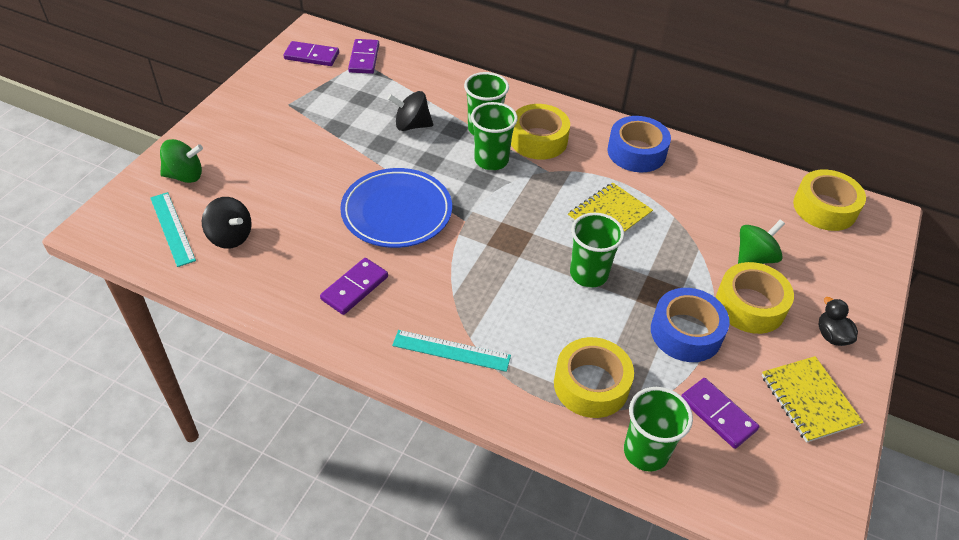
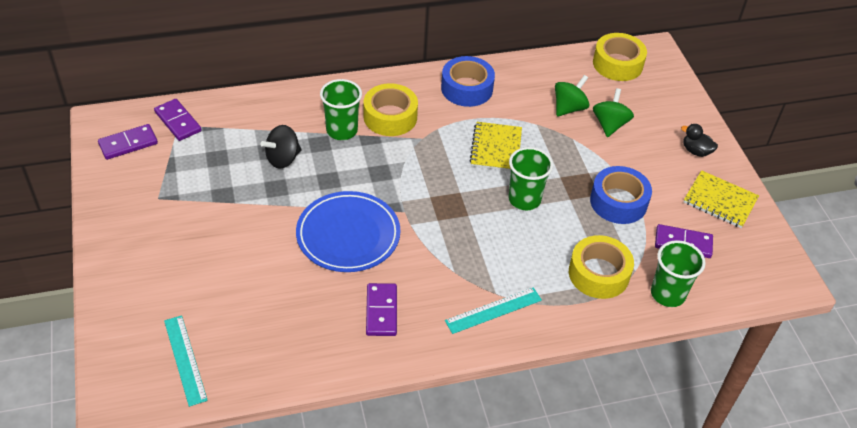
camera: 40 degrees left, 0 degrees up
(172, 228) = (185, 359): turquoise ruler -> turquoise ruler turned 45 degrees clockwise
(185, 176) = (141, 311): green spinning top -> green spinning top (569, 108)
(230, 237) = (242, 335): black spinning top -> none
(491, 160) = (373, 153): green cup -> none
(750, 305) = (636, 160): yellow tape -> none

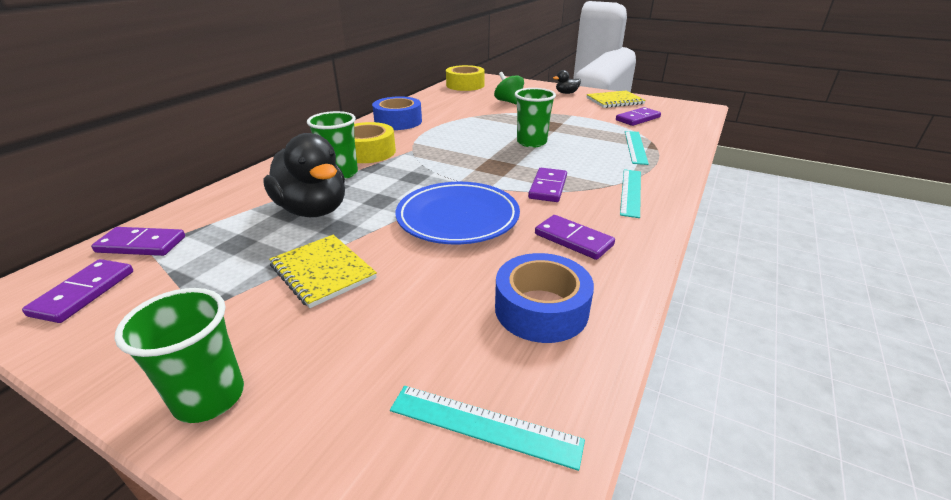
camera: 45 degrees left, 15 degrees down
(283, 159) = (313, 210): black spinning top -> black duck
(447, 257) = (548, 187): none -> purple domino
(496, 148) = (469, 133): yellow notebook -> yellow notebook (323, 272)
(569, 108) = (475, 105): green spinning top -> none
(598, 274) = (635, 147): yellow tape -> turquoise ruler
(618, 202) = (577, 121): blue tape -> blue tape (541, 309)
(668, 294) = (678, 136): green cup -> green cup (209, 397)

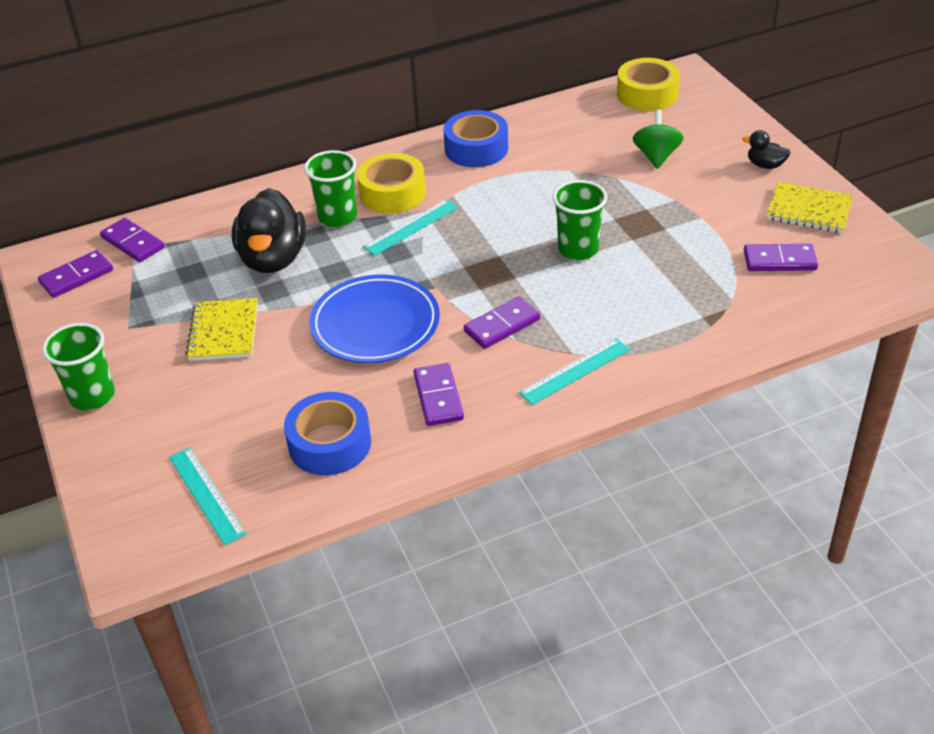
camera: 40 degrees right, 10 degrees up
(635, 147) = (689, 310): turquoise ruler -> turquoise ruler (411, 227)

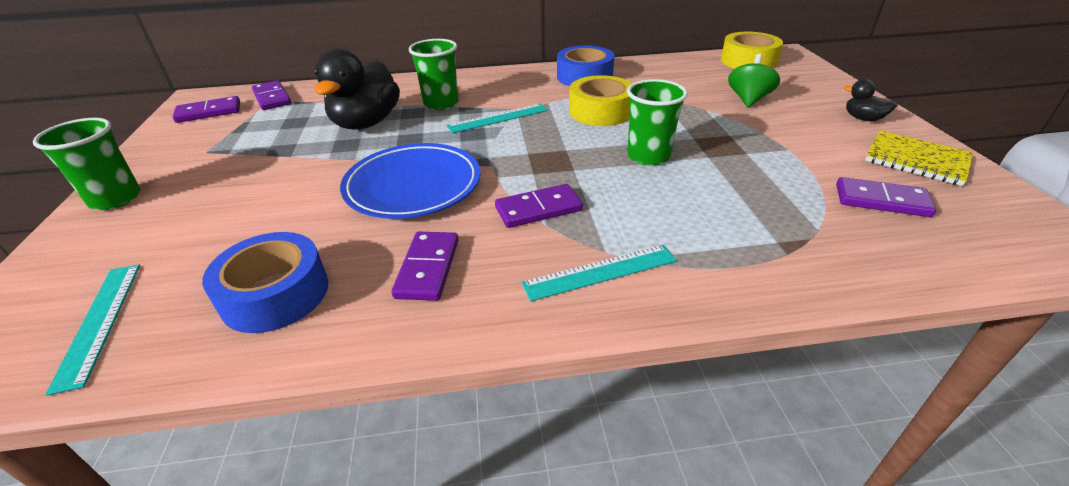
camera: 15 degrees right, 5 degrees down
(224, 332) = (276, 168): yellow notebook -> none
(392, 193) = (497, 94): yellow tape -> yellow tape (600, 111)

